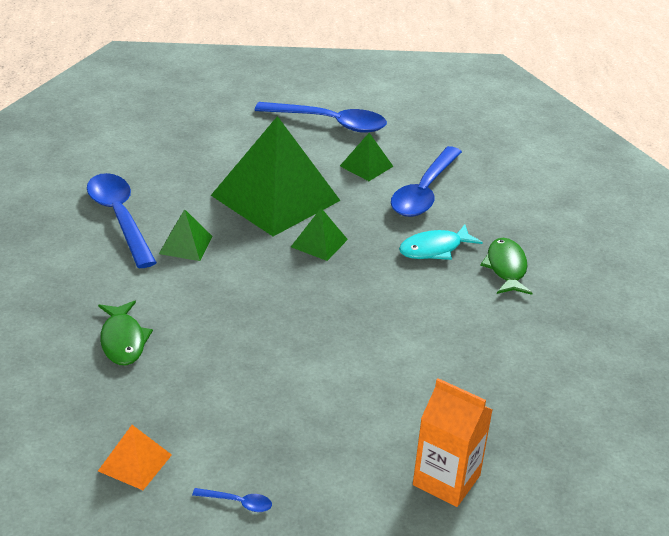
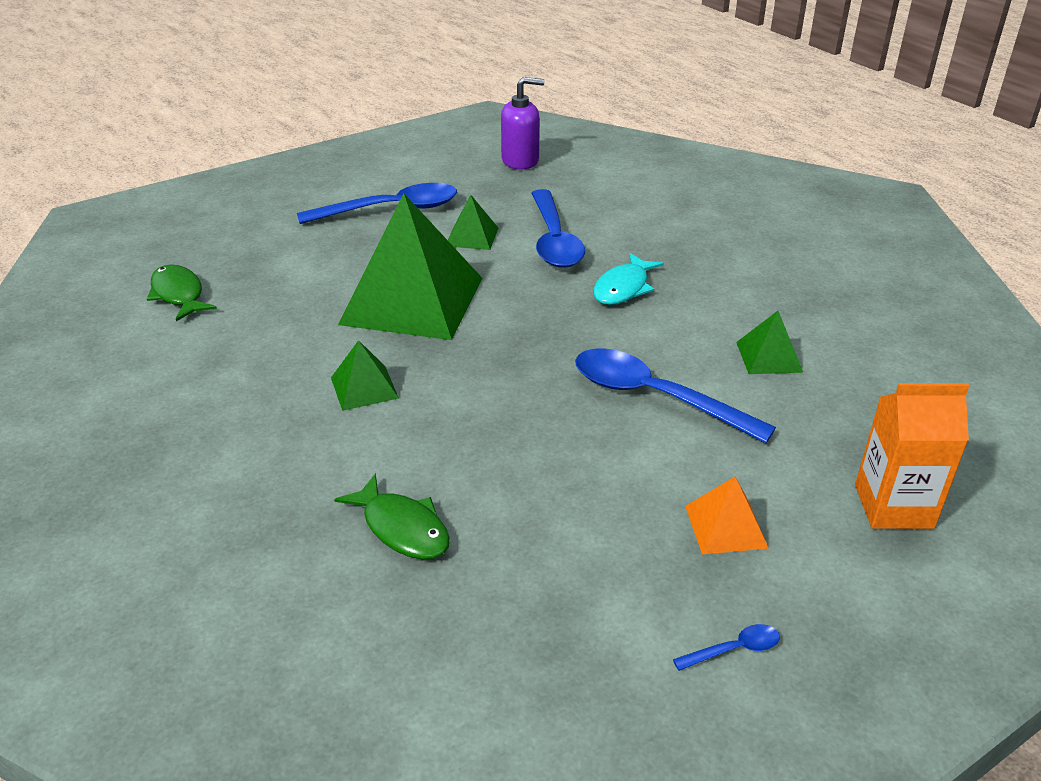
camera: 30 degrees left, 0 degrees up
(119, 218) = (254, 390): blue spoon -> blue spoon (655, 397)
(135, 462) = (570, 669): orange pyramid -> orange pyramid (725, 526)
(319, 243) = (507, 327): green pyramid -> green pyramid (769, 357)
(470, 117) = (520, 161): none -> purple soap dispenser
(506, 268) = (705, 279): green fish -> green fish (178, 294)

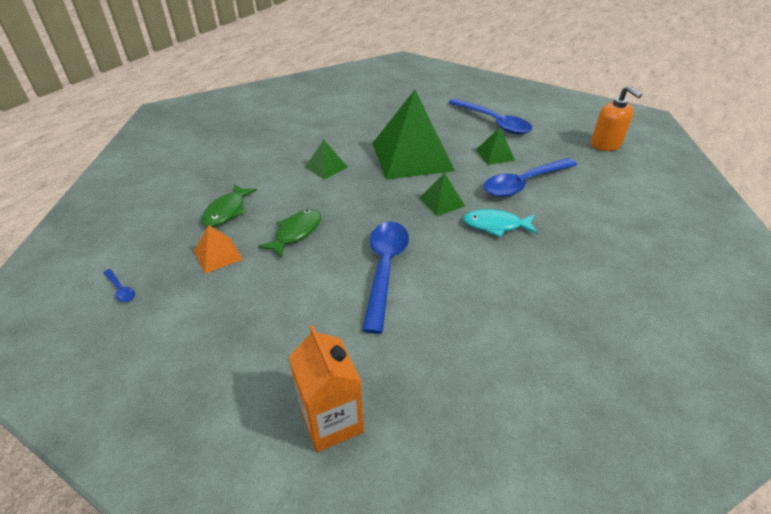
camera: 65 degrees right, 5 degrees up
(178, 294) = (363, 98): green fish -> green fish (296, 233)
(520, 161) = (606, 144): purple soap dispenser -> orange soap dispenser
(725, 526) = (273, 330): orange pyramid -> orange pyramid (218, 255)
(734, 649) = (168, 356): blue spoon -> blue spoon (121, 289)
(769, 357) = (472, 314): green pyramid -> green pyramid (441, 202)

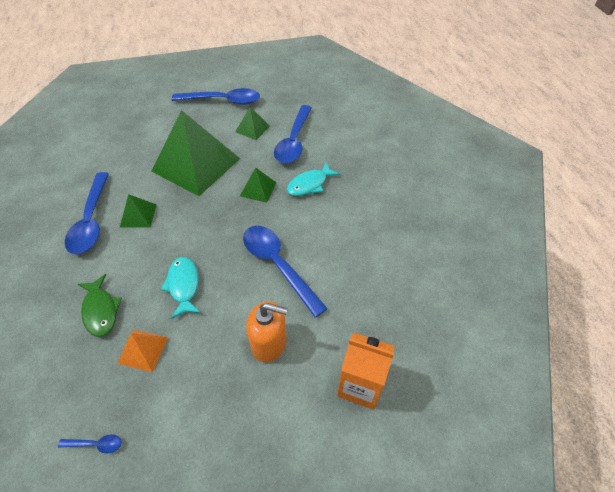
camera: 45 degrees left, 10 degrees up
(293, 152) = (91, 220): none -> blue spoon
(296, 233) = (183, 285): green fish -> turquoise fish
(606, 144) = (311, 81): orange soap dispenser -> orange soap dispenser (269, 343)

